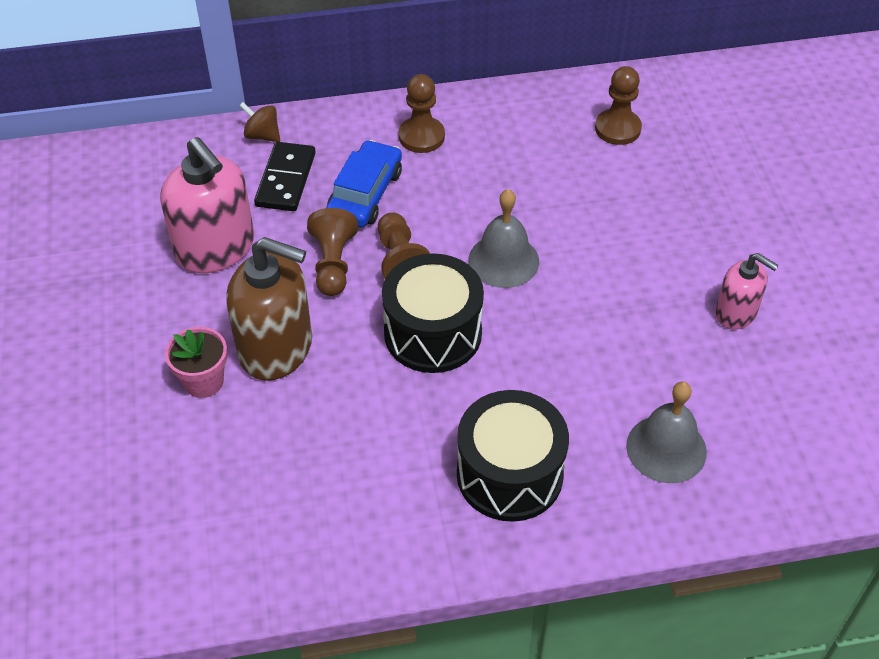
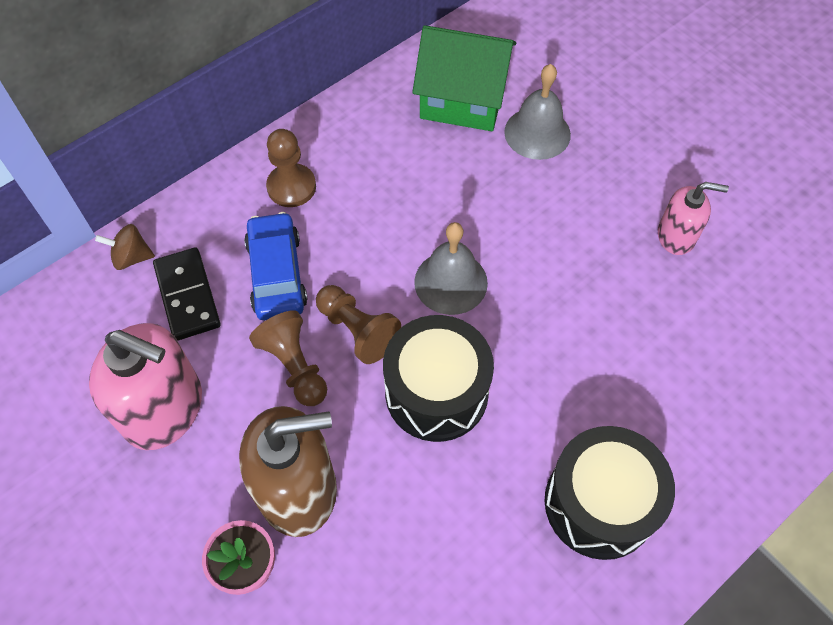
camera: 30 degrees left, 10 degrees up
(617, 128) = (463, 99): brown pawn -> green house
(666, 448) = (709, 401): grey bell -> grey bell (537, 133)

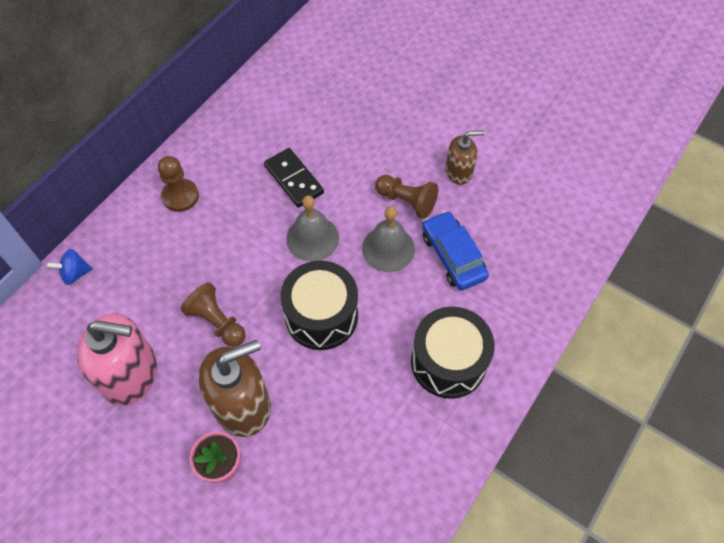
camera: 15 degrees left, 0 degrees up
(131, 257) = (75, 273): brown spinning top -> blue spinning top
(188, 296) = (125, 291): black domino -> black domino (294, 179)
(277, 274) = (187, 260): blue car -> blue car (453, 256)
(357, 330) = (255, 287): brown pawn -> brown pawn (406, 201)
(463, 99) = (288, 106): green house -> none
(537, 133) = (347, 120): grey bell -> grey bell (388, 248)
(676, 236) = (459, 171): pink soap dispenser -> brown soap dispenser

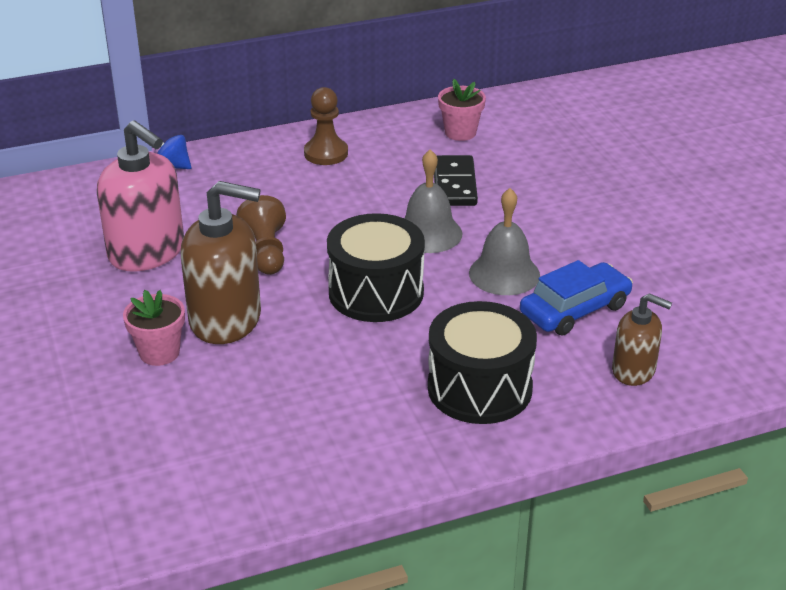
camera: 35 degrees right, 25 degrees down
(259, 124) = (460, 133): none -> pink flower pot
(406, 201) = (564, 247): brown pawn -> none
(453, 256) = (575, 310): blue car -> blue car turned 45 degrees clockwise
(459, 171) = (653, 248): brown soap dispenser -> brown soap dispenser (634, 371)

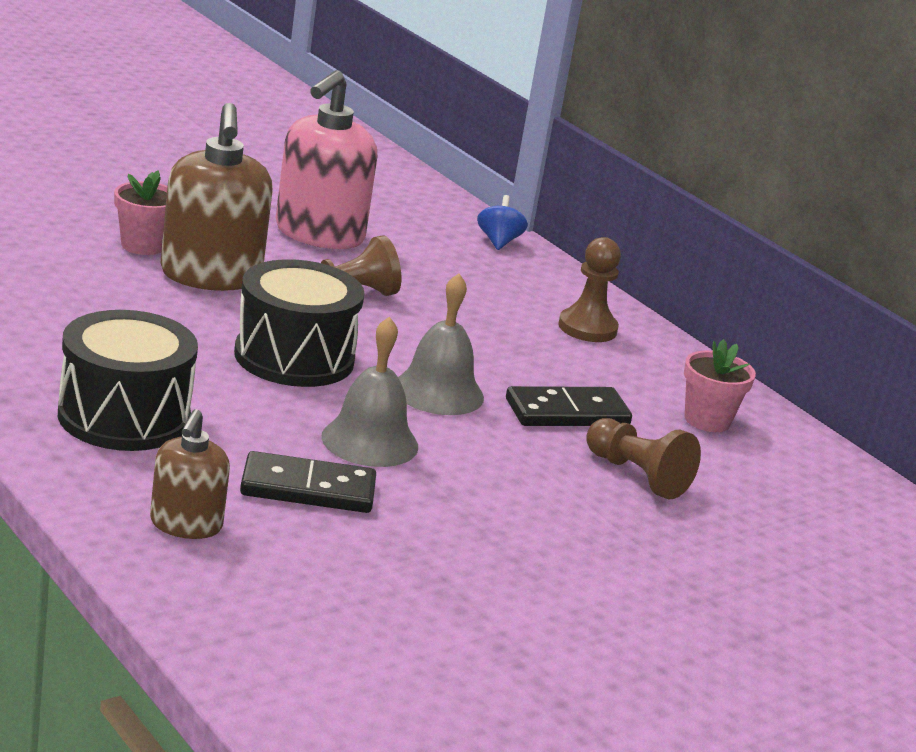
camera: 70 degrees right, 10 degrees down
(537, 173) = (637, 475): none -> brown pawn
(575, 310) = (308, 488): blue car -> black domino

